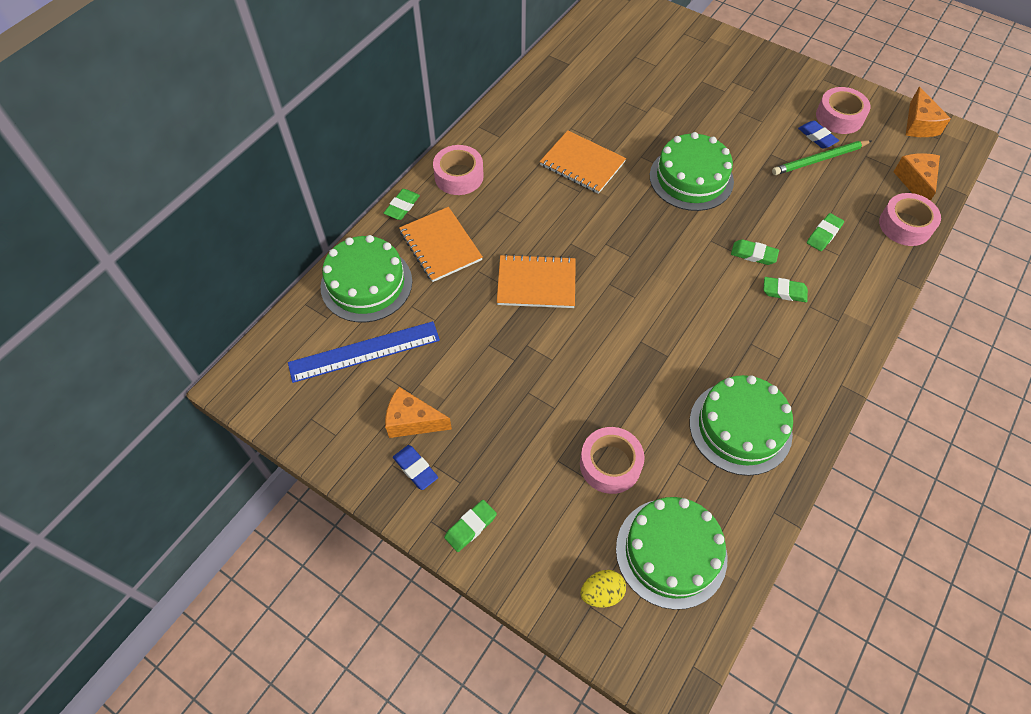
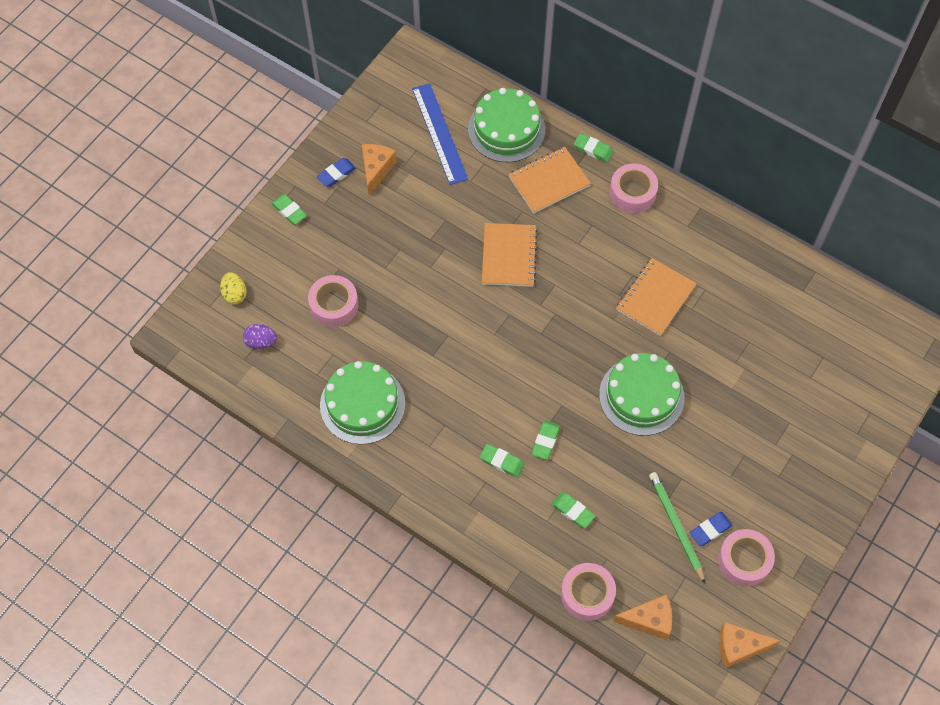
camera: 90 degrees right, 5 degrees up
(671, 552) = (261, 342): green cake -> purple egg
(784, 292) = (501, 462): green eraser -> green eraser turned 75 degrees counterclockwise

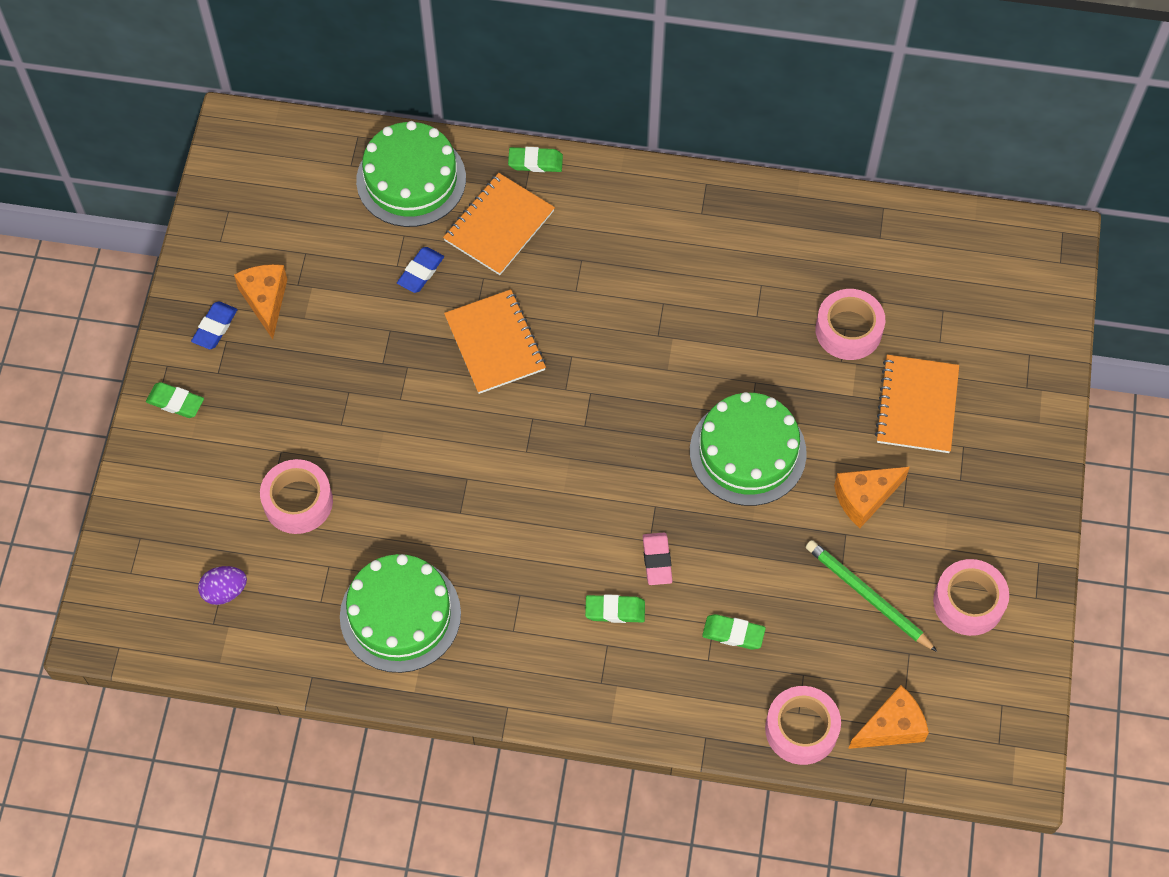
camera: 25 degrees left, 0 degrees up
(235, 294) = (157, 543): yellow egg -> none
(439, 133) = (326, 219): blue ruler -> none
(545, 441) = (657, 560): green eraser -> pink eraser
(632, 193) = (612, 198): pink tape -> pink tape (848, 330)
(655, 298) = (705, 321): orange notebook -> orange notebook (916, 405)
(710, 530) = (911, 582): blue eraser -> blue eraser (421, 272)
(739, 647) = (1013, 710): orange cheese -> orange cheese (864, 498)

